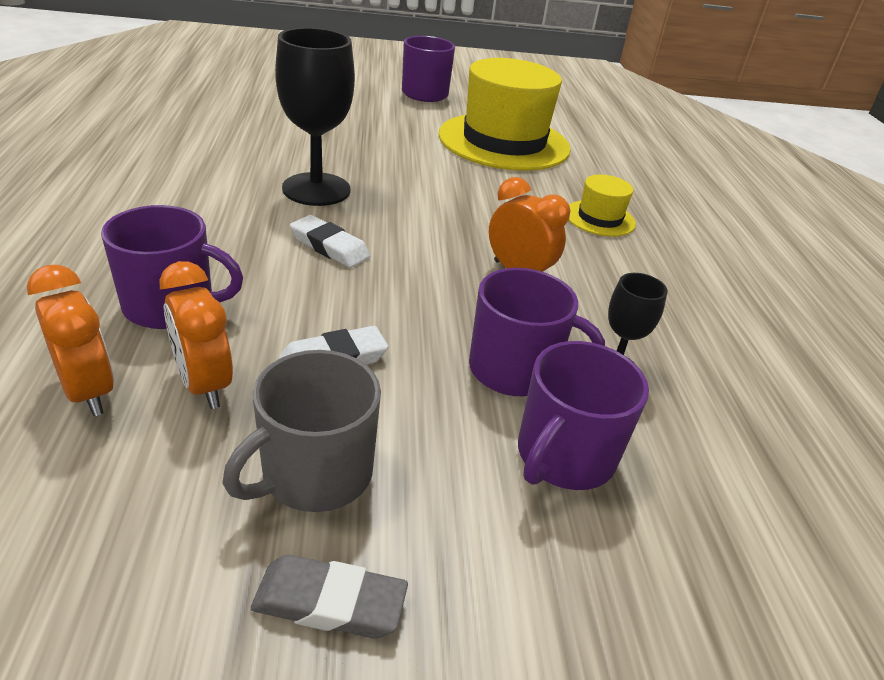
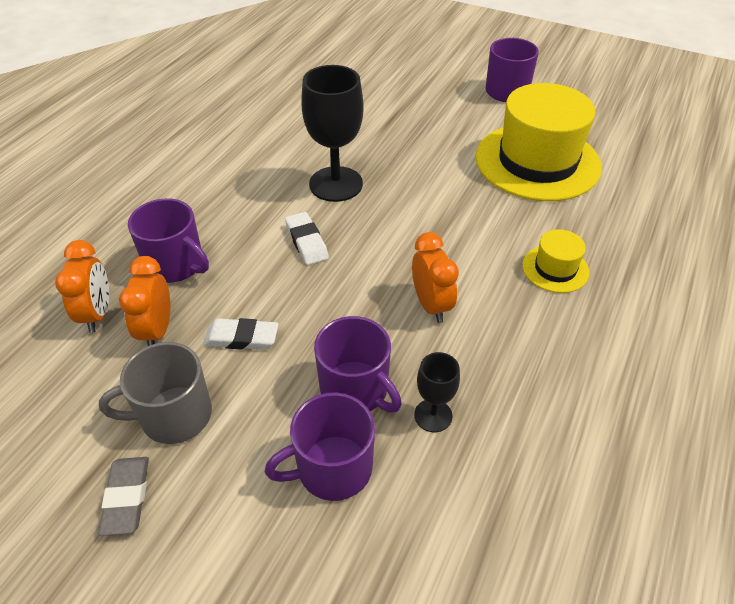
camera: 35 degrees right, 10 degrees up
(330, 602) = (127, 497): grey eraser -> grey eraser turned 45 degrees clockwise

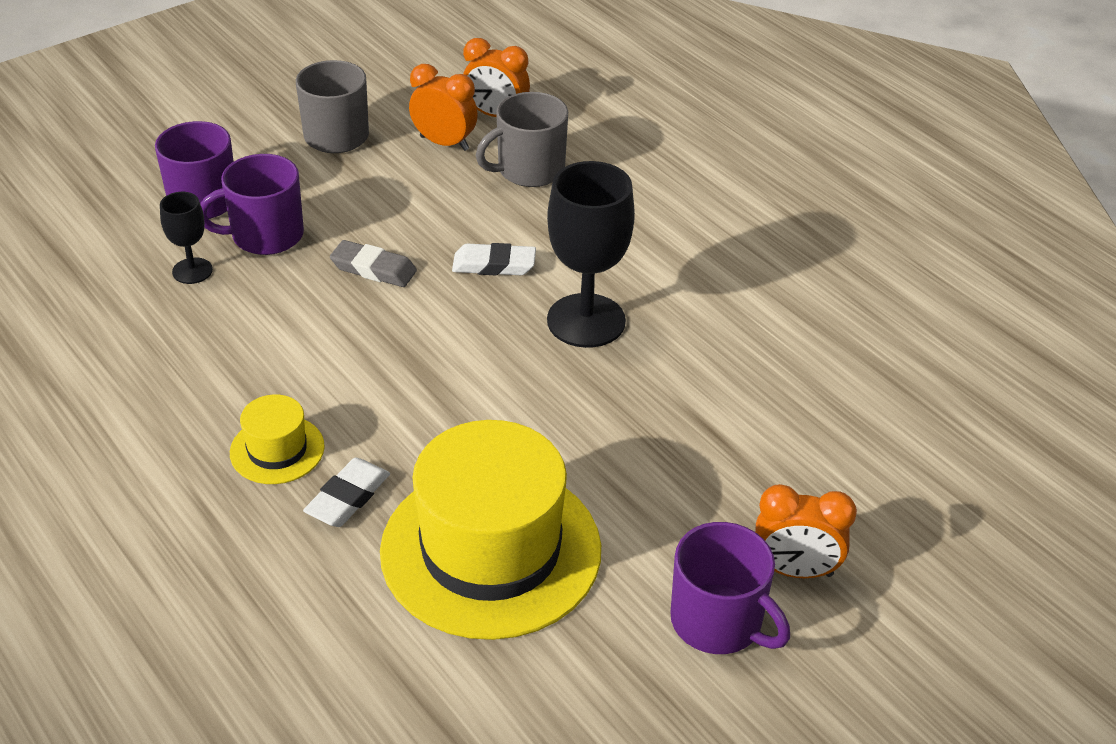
camera: 115 degrees right, 5 degrees down
(127, 497) = (283, 102): grey eraser -> grey eraser (373, 269)
(176, 265) = (529, 170): purple mug -> grey mug
(242, 338) = (390, 187): white eraser -> white eraser (348, 497)
(431, 305) = (317, 322): orange clock -> orange clock (795, 570)

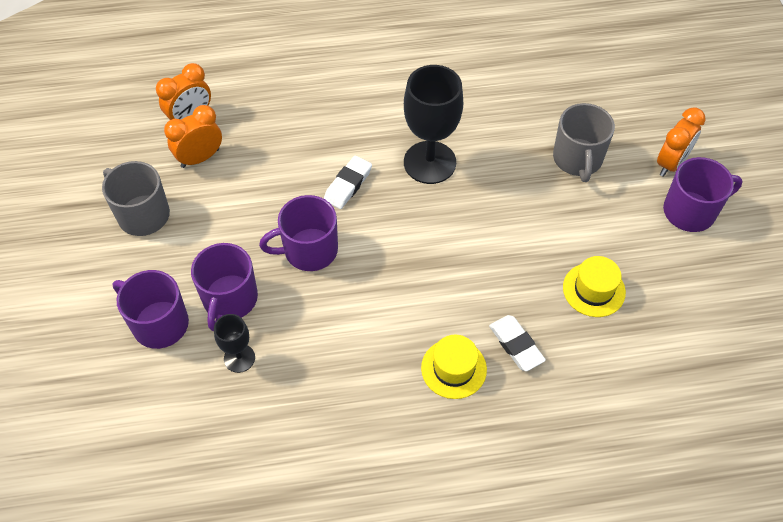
camera: 60 degrees left, 15 degrees up
(373, 269) = (309, 250): grey eraser -> purple mug
(490, 550) = (594, 290): yellow hat -> yellow hat, size x0.45
(529, 170) = (264, 126): grey mug -> grey mug (577, 159)

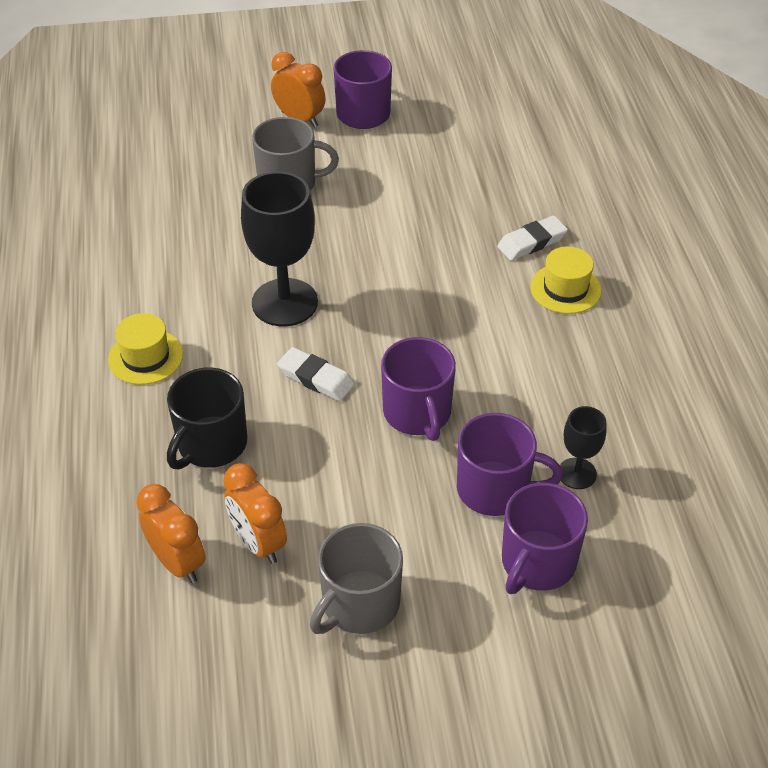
camera: 90 degrees left, 10 degrees down
(287, 127) = (211, 444): none -> black mug
(594, 290) = (461, 184): yellow hat -> yellow hat (145, 357)

